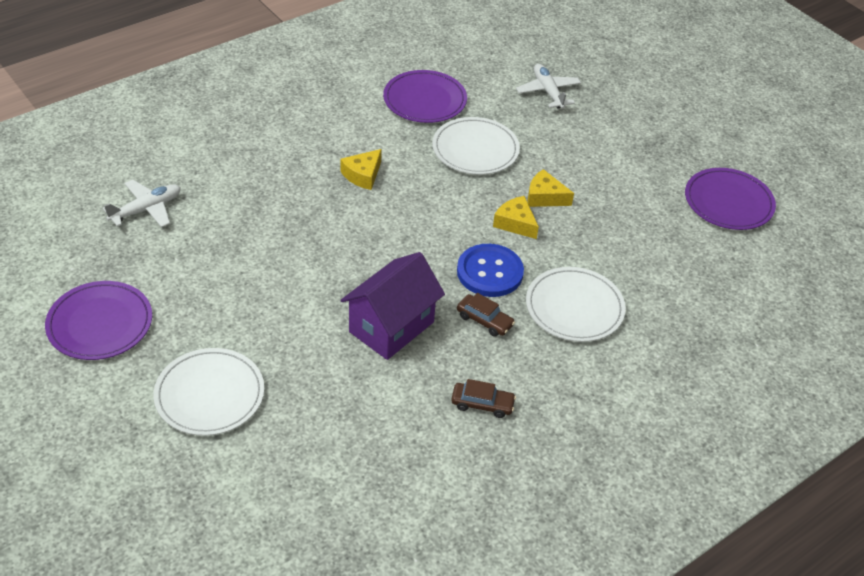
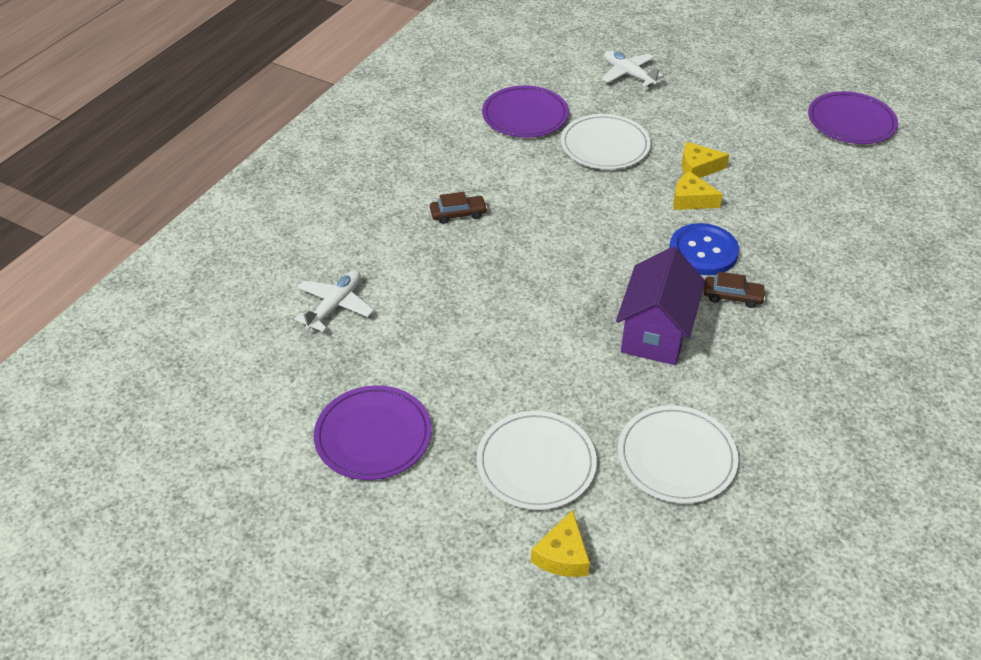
camera: 20 degrees left, 0 degrees up
(363, 175) = (521, 202): yellow cheese -> yellow cheese (562, 555)
(482, 404) = (789, 373): brown car -> brown car (458, 214)
(574, 307) = (799, 256): white plate -> white plate (676, 457)

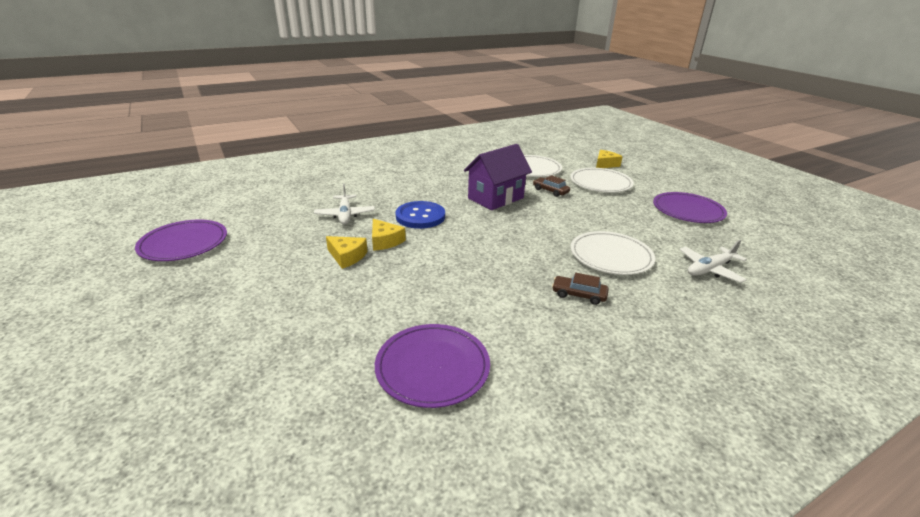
camera: 150 degrees left, 15 degrees down
(605, 145) = (392, 301): white plate -> white plate (611, 256)
(628, 74) = (255, 370): white plane -> white plane (345, 215)
(732, 296) = (434, 197): brown car -> brown car (550, 191)

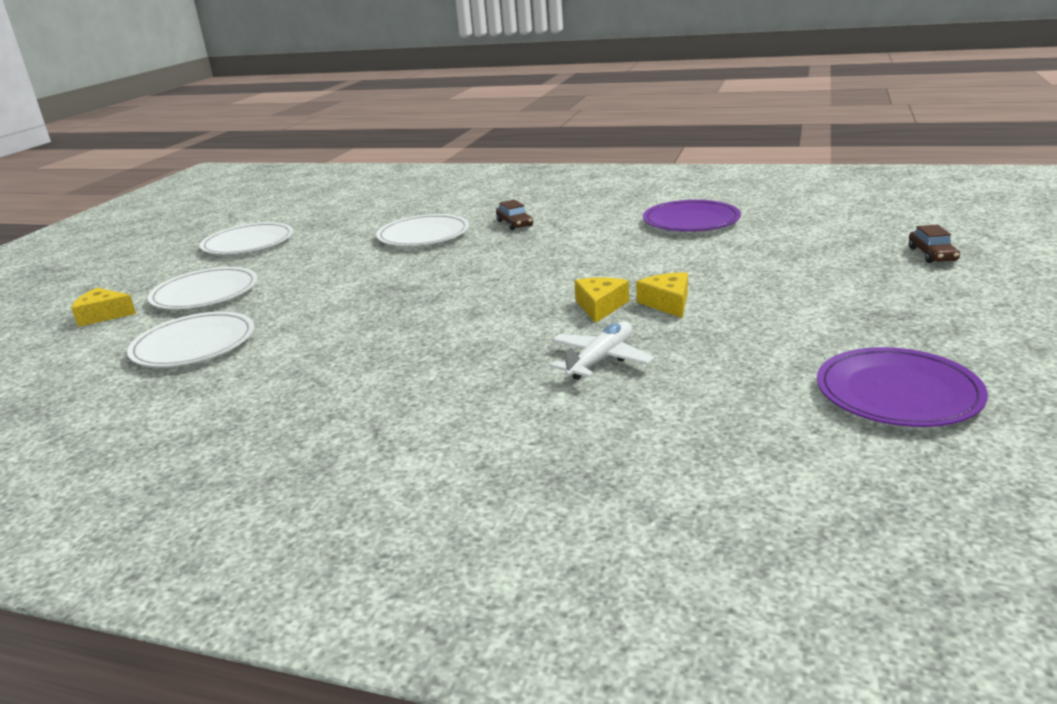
camera: 130 degrees left, 5 degrees down
(420, 216) = (506, 323): blue button -> none
(495, 198) = (365, 316): purple house -> none
(550, 191) = (283, 303): brown car -> brown car (932, 254)
(688, 210) = (248, 243): purple plate -> white plate
(709, 269) = (386, 211): white plane -> none

